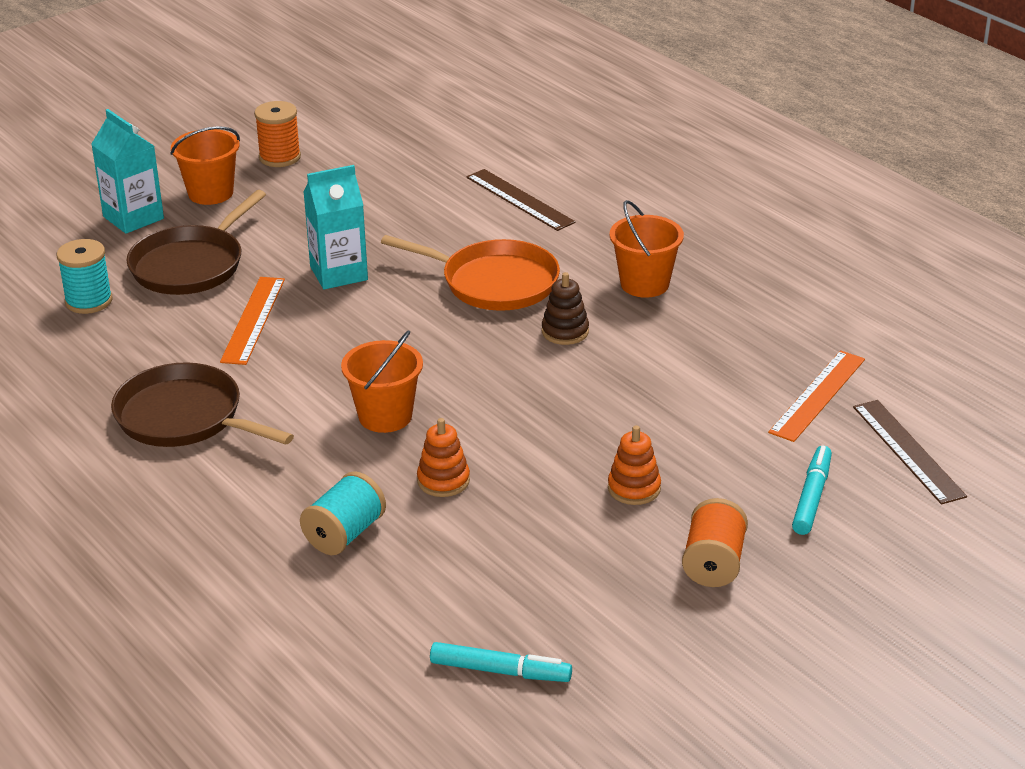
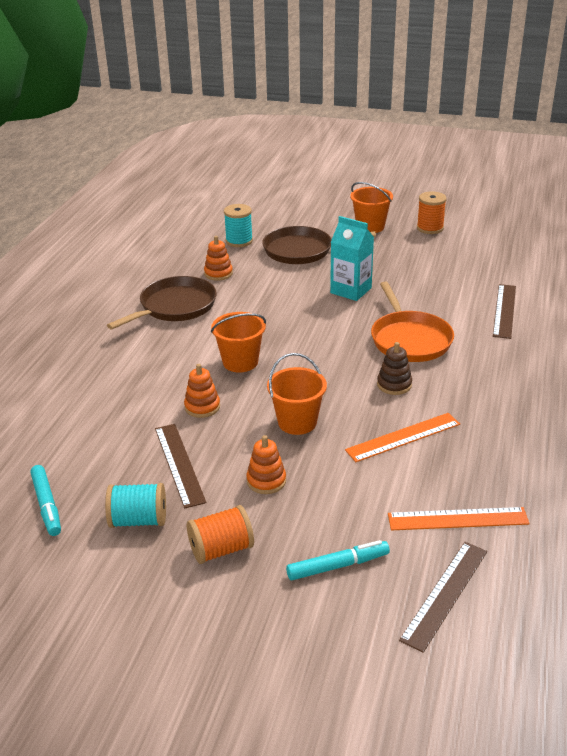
camera: 55 degrees right, 0 degrees up
(133, 218) = (321, 219): turquoise carton -> none
(150, 351) = (218, 273): none -> orange stacking toy
(184, 417) = (175, 306): brown pan -> brown pan turned 45 degrees clockwise
(253, 320) = (278, 287): orange ruler -> orange ruler (403, 437)
(345, 534) = (124, 396): turquoise spool -> turquoise spool (138, 520)
(535, 539) = (179, 464): none -> brown ruler
(644, 284) = (484, 391): orange bucket -> orange bucket (297, 422)

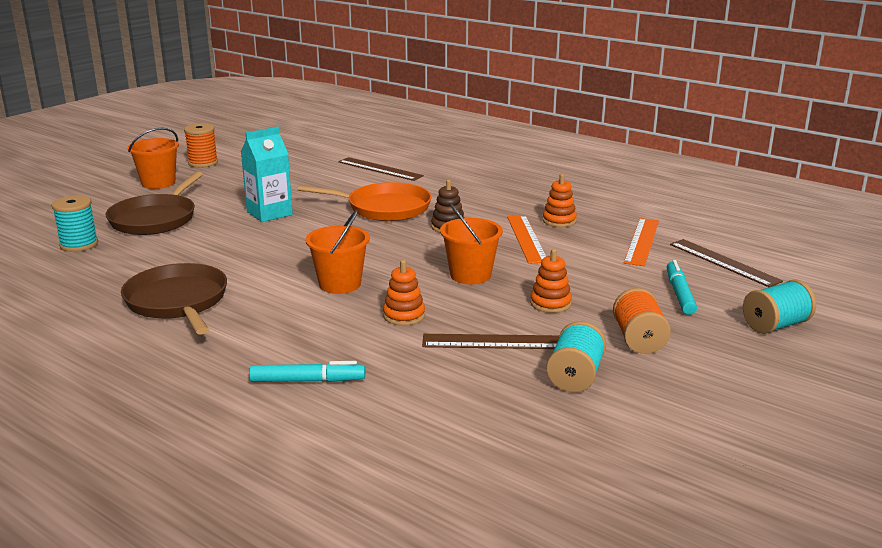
camera: 70 degrees left, 10 degrees down
(47, 505) = (518, 432): turquoise marker -> turquoise marker (307, 381)
(218, 273) = (137, 267): orange stacking toy -> orange stacking toy (559, 221)
(301, 652) = (775, 325): none -> turquoise spool

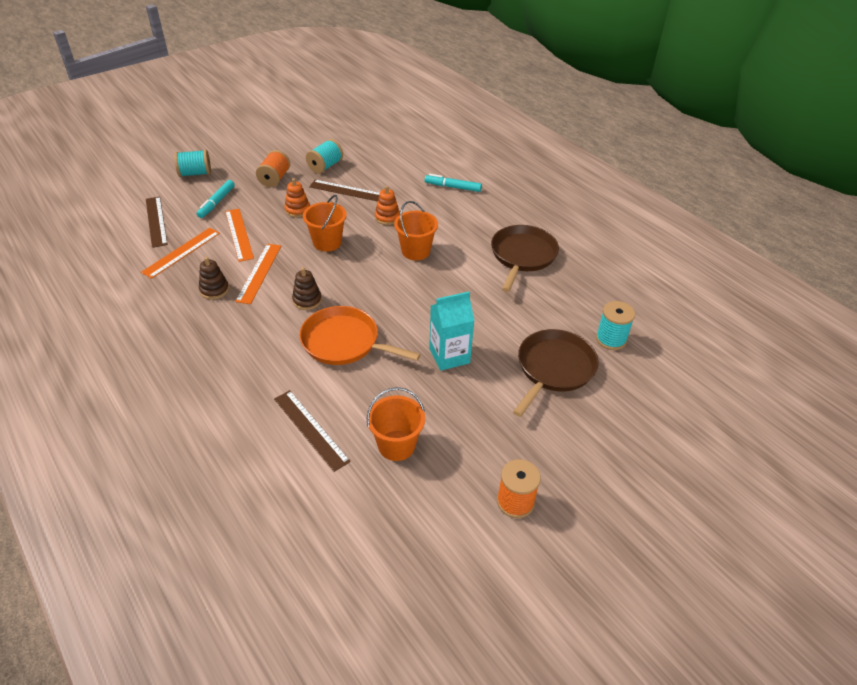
camera: 165 degrees left, 20 degrees up
(158, 183) = (563, 451): orange bucket -> orange bucket (396, 445)
(178, 301) = (522, 256): brown pan -> brown pan turned 150 degrees counterclockwise
(559, 221) = (214, 290): orange stacking toy -> brown stacking toy
(597, 266) = (239, 234): none -> orange ruler

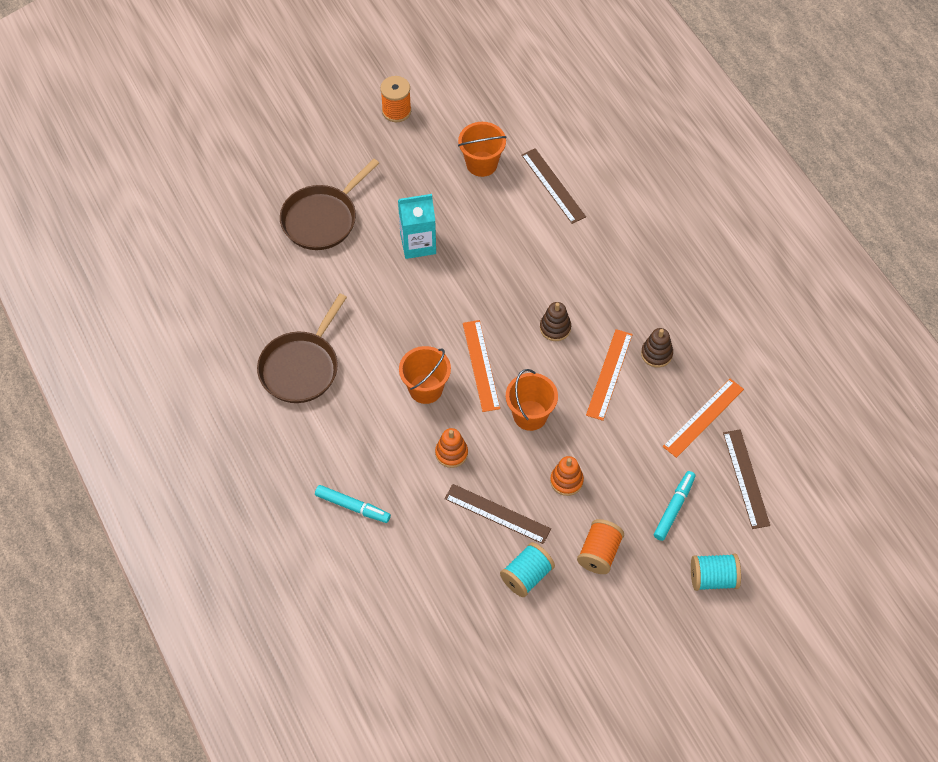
camera: 170 degrees left, 15 degrees up
(239, 234) = (638, 442): orange ruler -> orange ruler (481, 365)
(344, 342) = (519, 271): orange pan -> none
(611, 339) = (252, 244): turquoise spool -> none

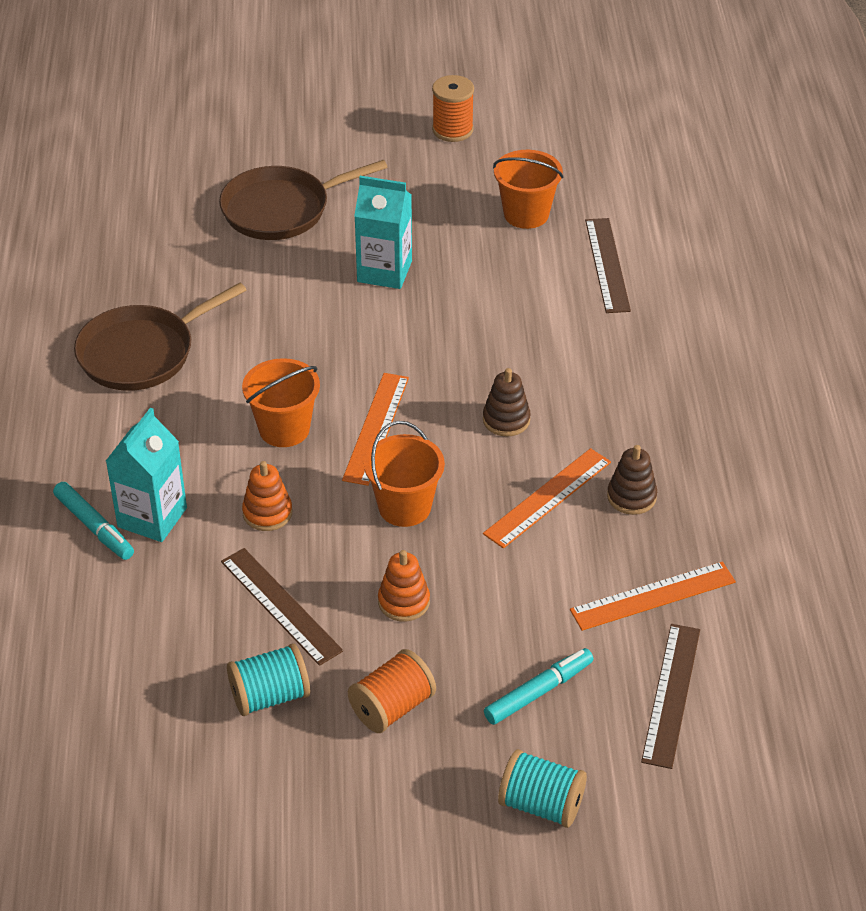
camera: 25 degrees right, 15 degrees down
(384, 485) = (152, 517): none -> turquoise carton

